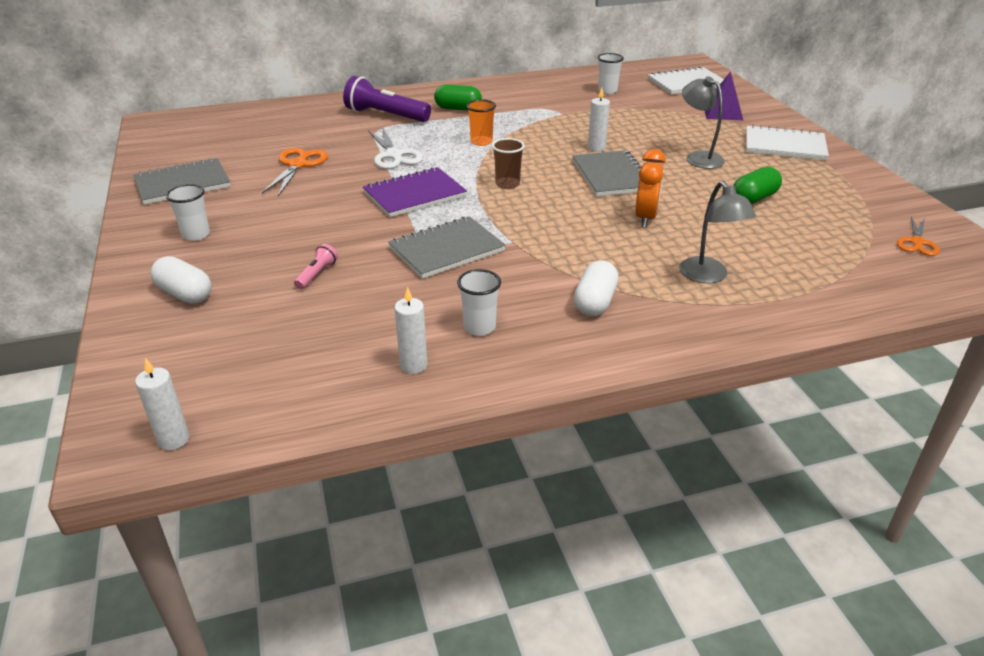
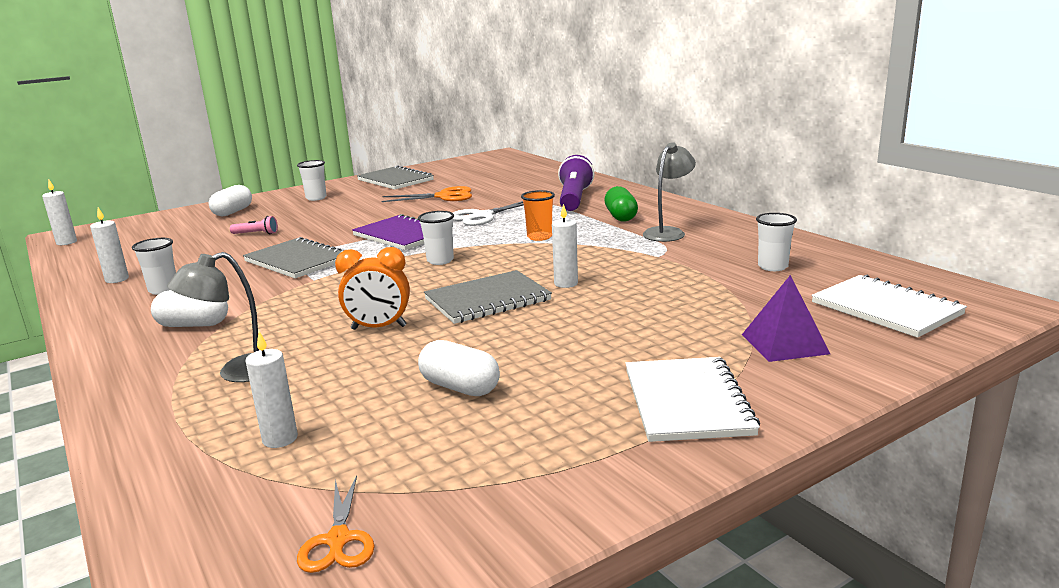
camera: 75 degrees right, 15 degrees down
(507, 184) = (440, 261): brown cup -> white cup
(698, 157) = (580, 341): grey lamp -> grey lamp (668, 232)
(754, 198) = (460, 387): green capsule -> white capsule
(813, 258) = (280, 439): none -> white candle
(917, 242) = (338, 540): orange scissors -> orange scissors turned 105 degrees counterclockwise

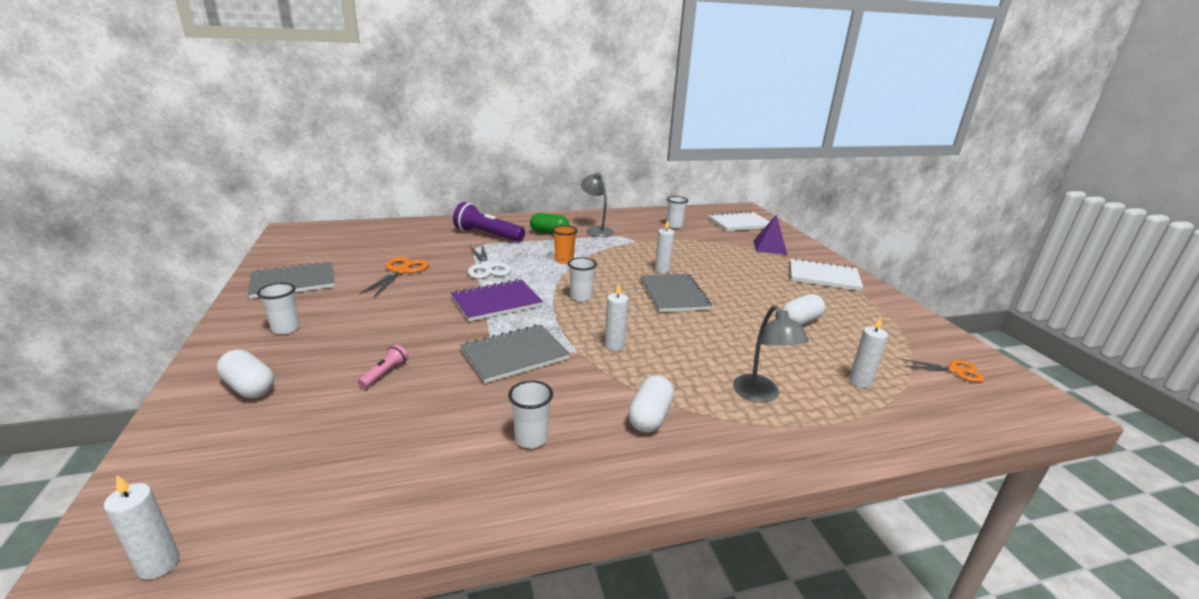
camera: 75 degrees left, 5 degrees up
(117, 279) = (454, 480): white candle -> white candle (614, 345)
(379, 328) = (702, 334): orange clock -> none

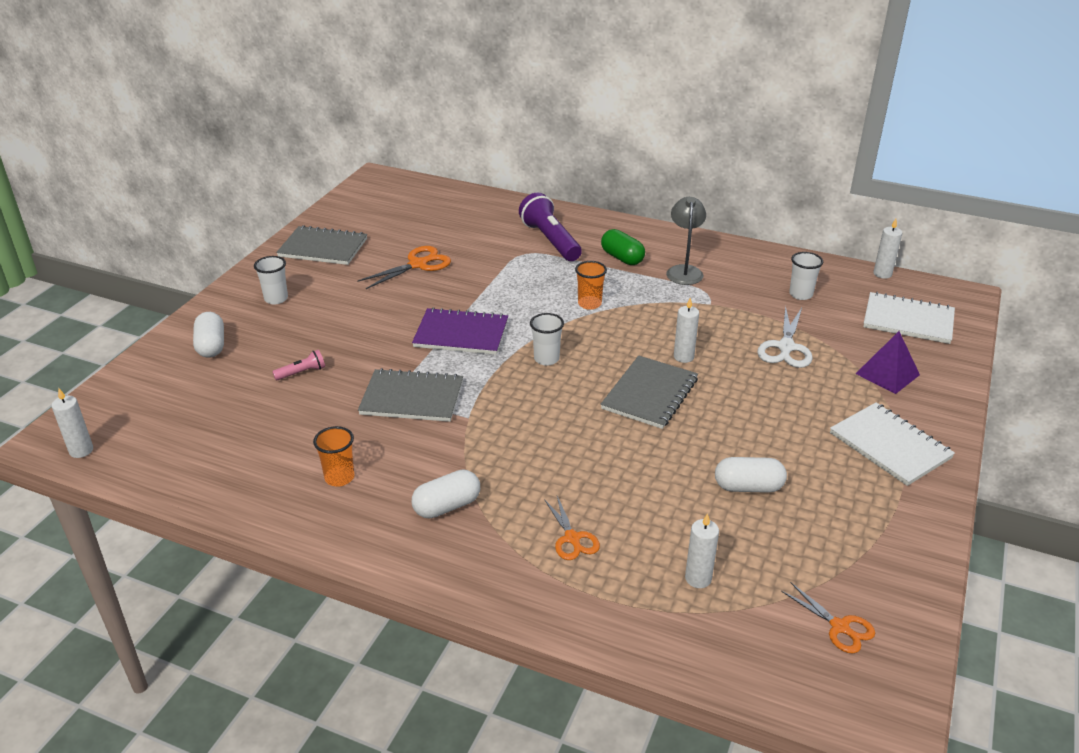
camera: 40 degrees right, 10 degrees up
(486, 267) = (499, 286): white scissors -> white scissors (786, 347)
(531, 438) = (339, 477): white cup -> orange cup
(614, 345) = (507, 426): white candle -> white candle (882, 274)
(761, 395) = (572, 538): grey lamp -> orange scissors

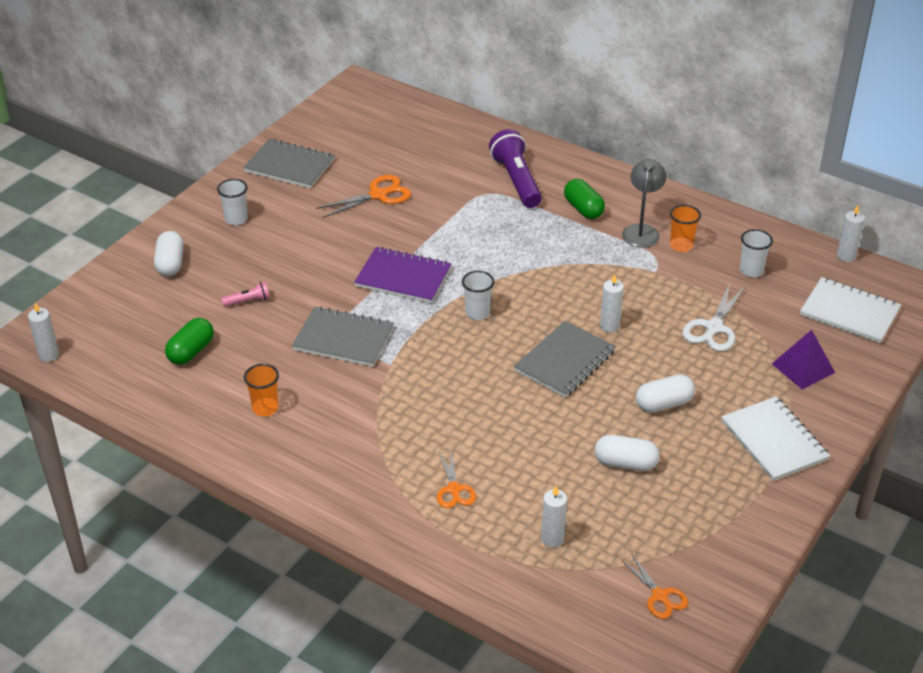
camera: 10 degrees right, 5 degrees up
(246, 429) = (191, 351): none -> green capsule
(447, 506) = (353, 446): white capsule -> white capsule (664, 404)
(589, 304) = (535, 258): orange cup -> orange cup (681, 245)

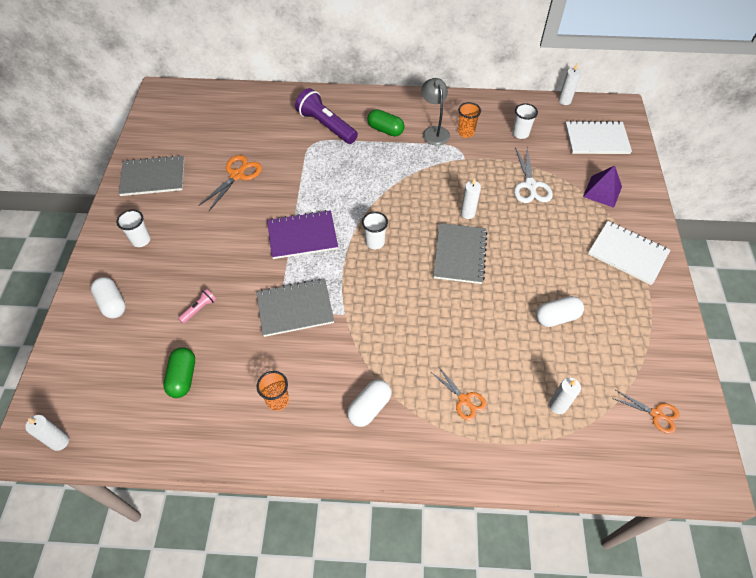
camera: 30 degrees left, 15 degrees up
(664, 404) = (544, 258): white capsule -> white capsule (369, 407)

